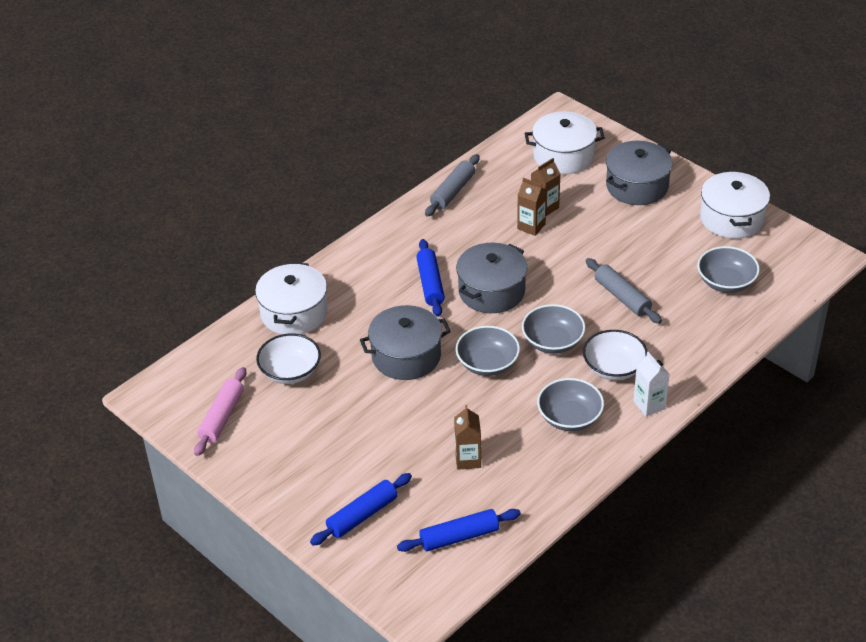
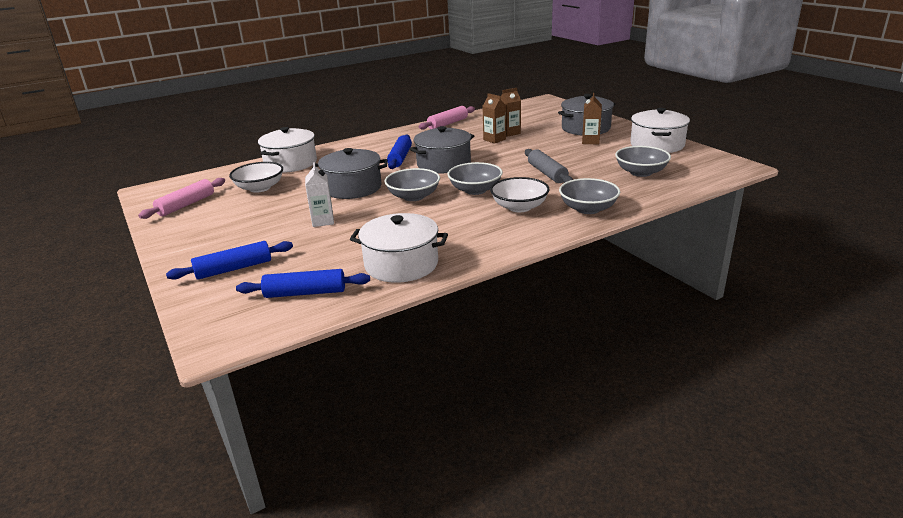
camera: 15 degrees right, 15 degrees down
(452, 191) = (448, 124): grey rolling pin -> pink rolling pin
(468, 459) = (354, 245): brown carton -> brown carton (590, 141)
(563, 156) = (537, 115): white pot -> white pot (401, 264)
(569, 417) = (462, 230): grey bowl -> grey bowl (588, 209)
(649, 405) = (540, 230): white carton -> white carton (323, 221)

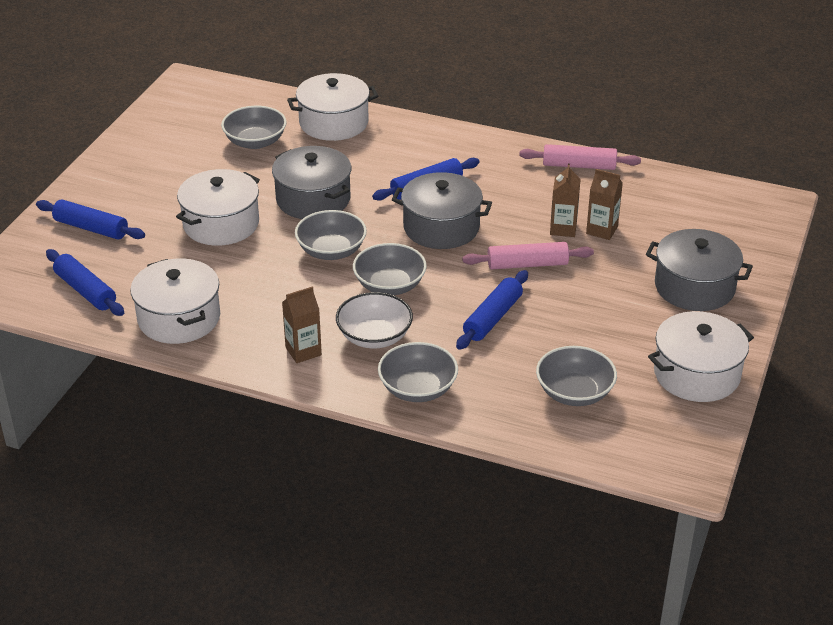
camera: 50 degrees right, 10 degrees up
(186, 205) = (179, 123): pink rolling pin -> pink rolling pin (527, 264)
(260, 188) = (255, 142): white bowl -> grey bowl
(323, 221) = (221, 224): white carton -> white pot
(547, 173) = (492, 318): grey rolling pin -> blue rolling pin
(590, 141) = (645, 310): brown carton -> brown carton (303, 351)

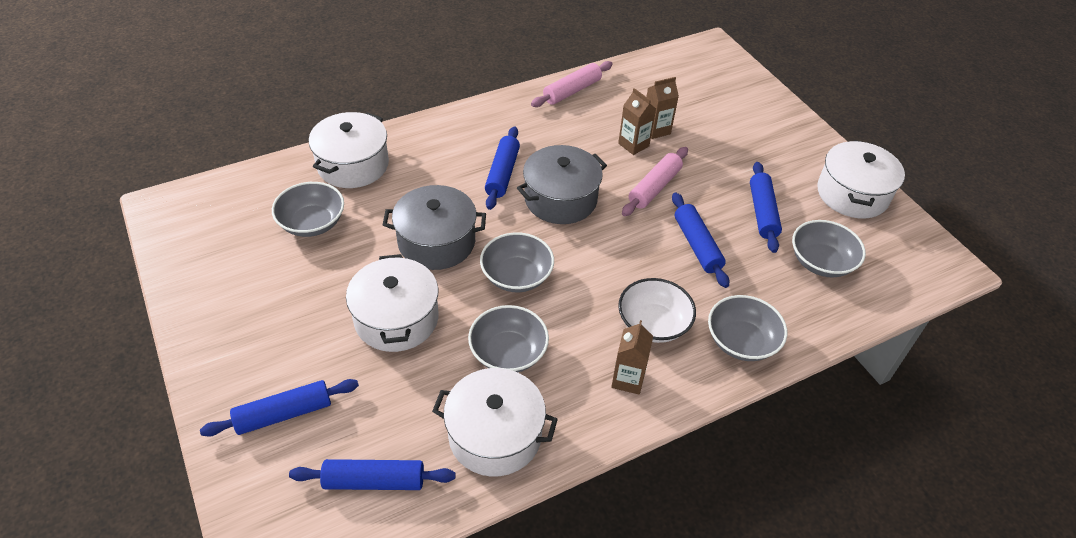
camera: 50 degrees left, 10 degrees up
(389, 285) = (599, 273): grey bowl -> grey bowl (508, 353)
(587, 334) = (762, 212): none -> blue rolling pin
(694, 287) = (761, 134): grey pot -> none

